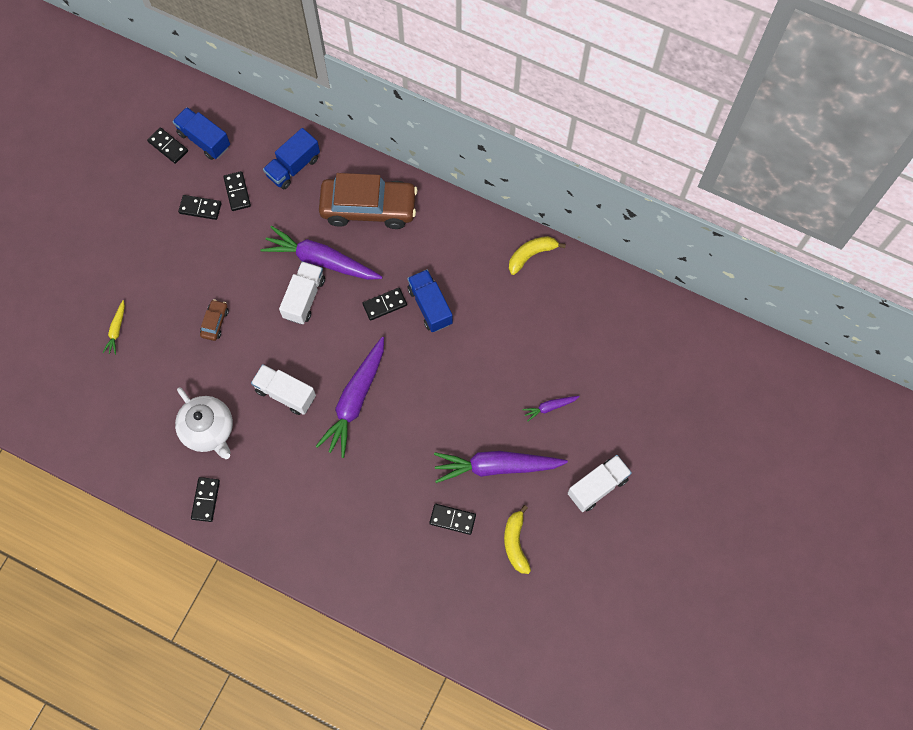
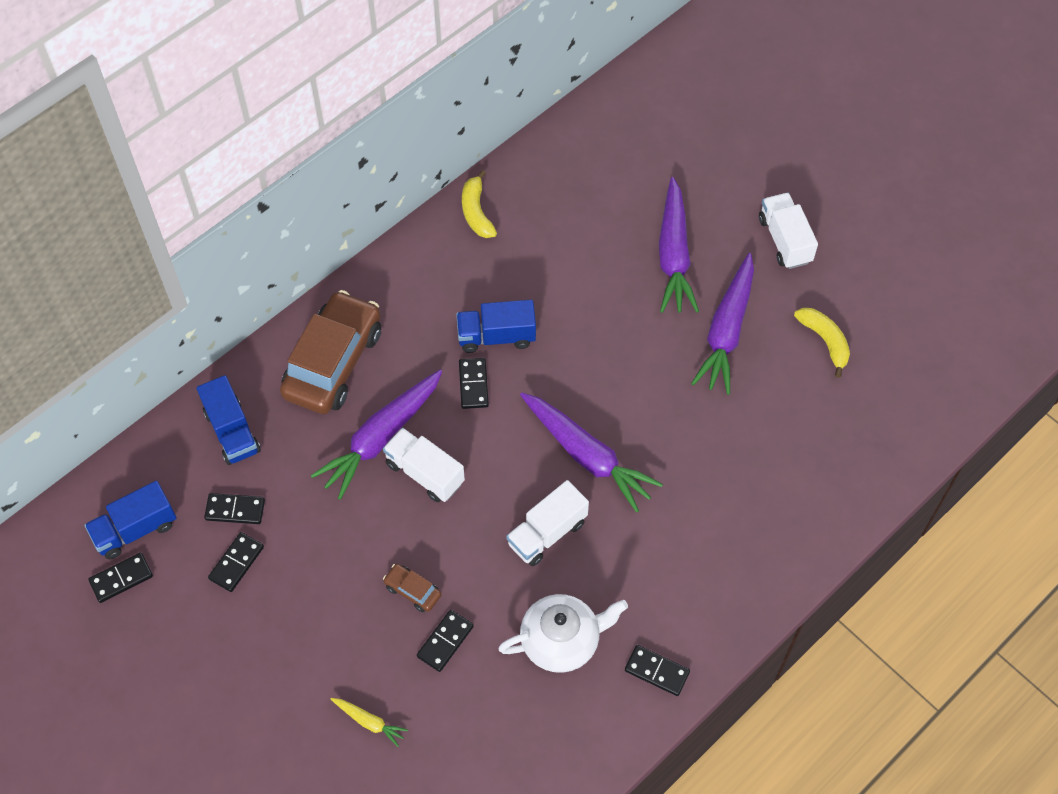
camera: 70 degrees left, 10 degrees down
(452, 519) = (776, 396): black domino -> black domino (445, 641)
(515, 543) = (825, 341): yellow banana -> yellow banana turned 135 degrees counterclockwise
(549, 407) = (674, 255): purple carrot -> purple carrot, size x2.21

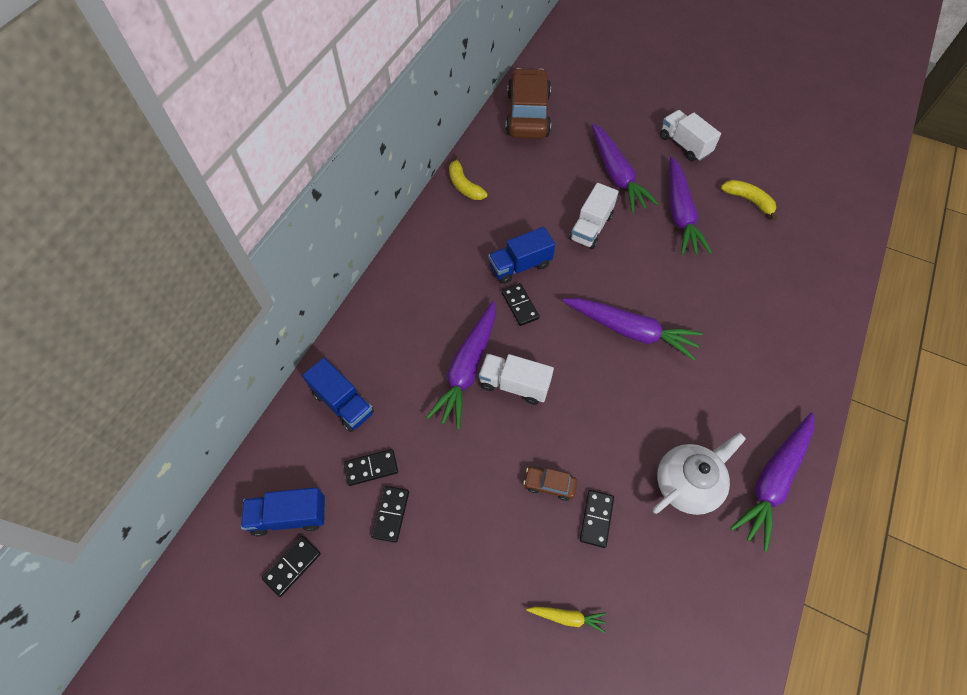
camera: 20 degrees left, 0 degrees up
(135, 529) = (289, 516): blue truck -> blue truck turned 45 degrees clockwise
(333, 362) = (404, 322): brown car -> brown car (528, 114)
(547, 533) = (631, 400): white truck -> white truck (590, 227)
(657, 671) = (772, 481): black domino -> purple carrot

